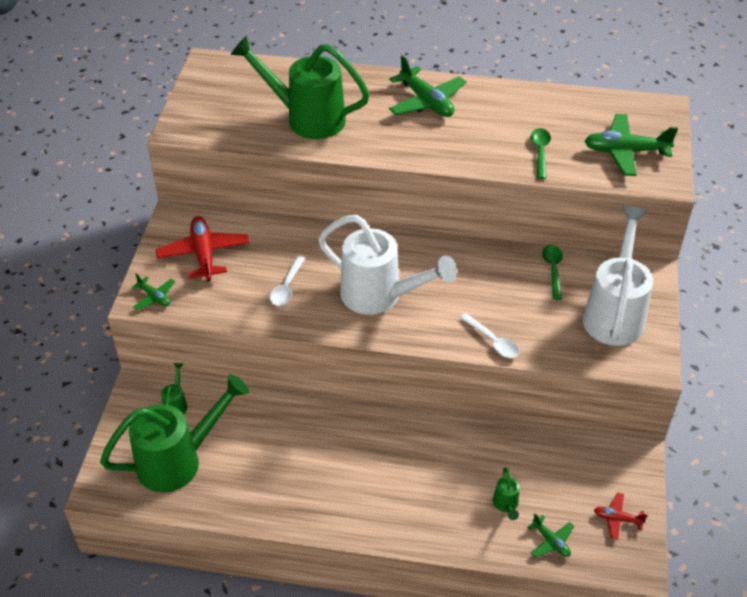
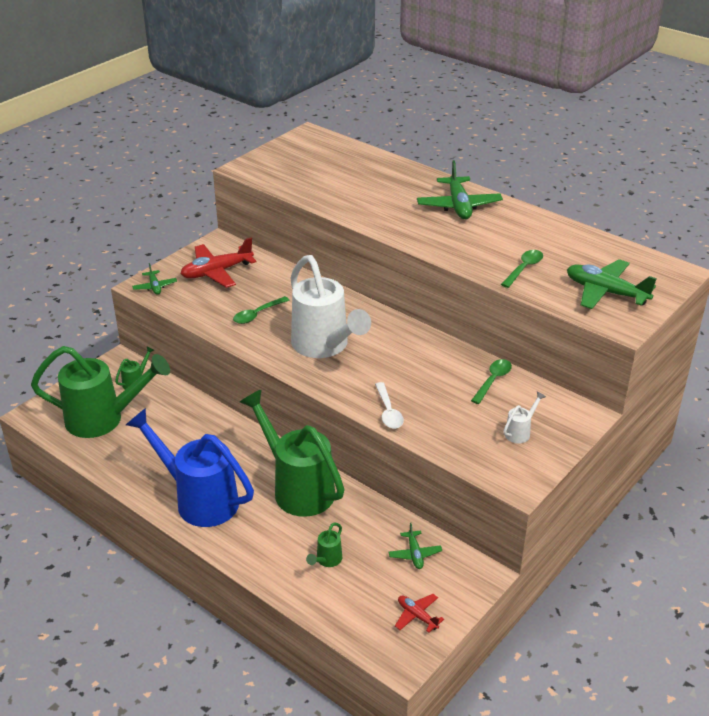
camera: 30 degrees right, 10 degrees down
(204, 254) = (216, 272): red plane -> red plane turned 135 degrees counterclockwise
(287, 287) = (257, 314): white spoon -> green spoon
(306, 118) = (348, 188): green watering can -> green watering can (297, 487)
(344, 501) = (198, 499): none -> blue watering can
(551, 541) = (341, 605): green plane -> green plane (414, 554)
(614, 312) = (520, 432): white watering can -> white watering can, size x0.40

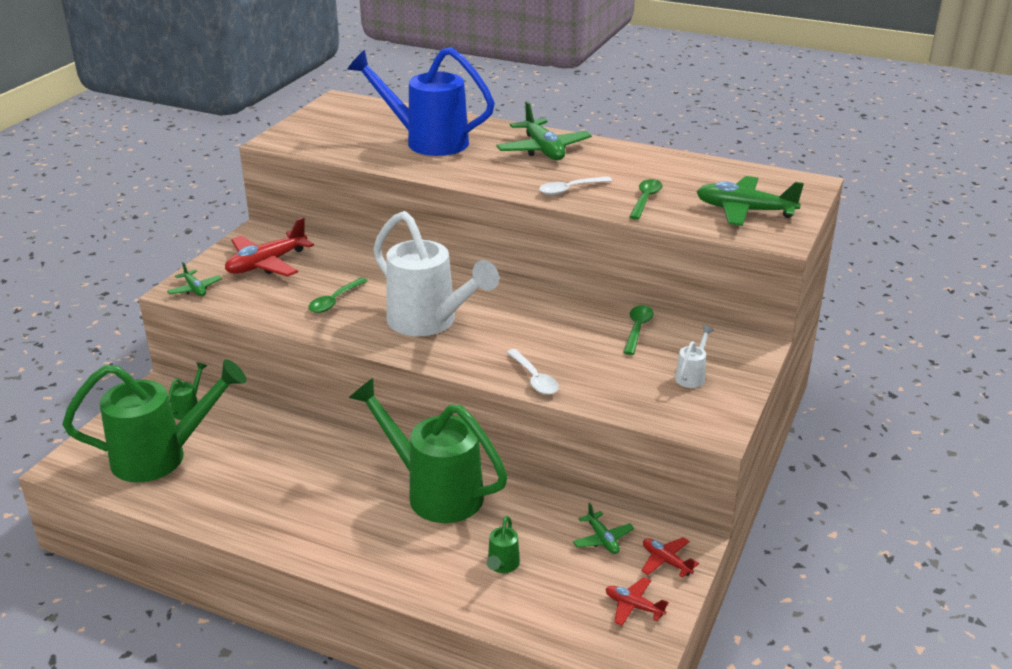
camera: 15 degrees left, 5 degrees down
(198, 499) = (317, 526): blue watering can -> blue watering can (426, 141)
(458, 583) = (666, 561): none -> red plane
(463, 249) = (570, 189): none -> white spoon

